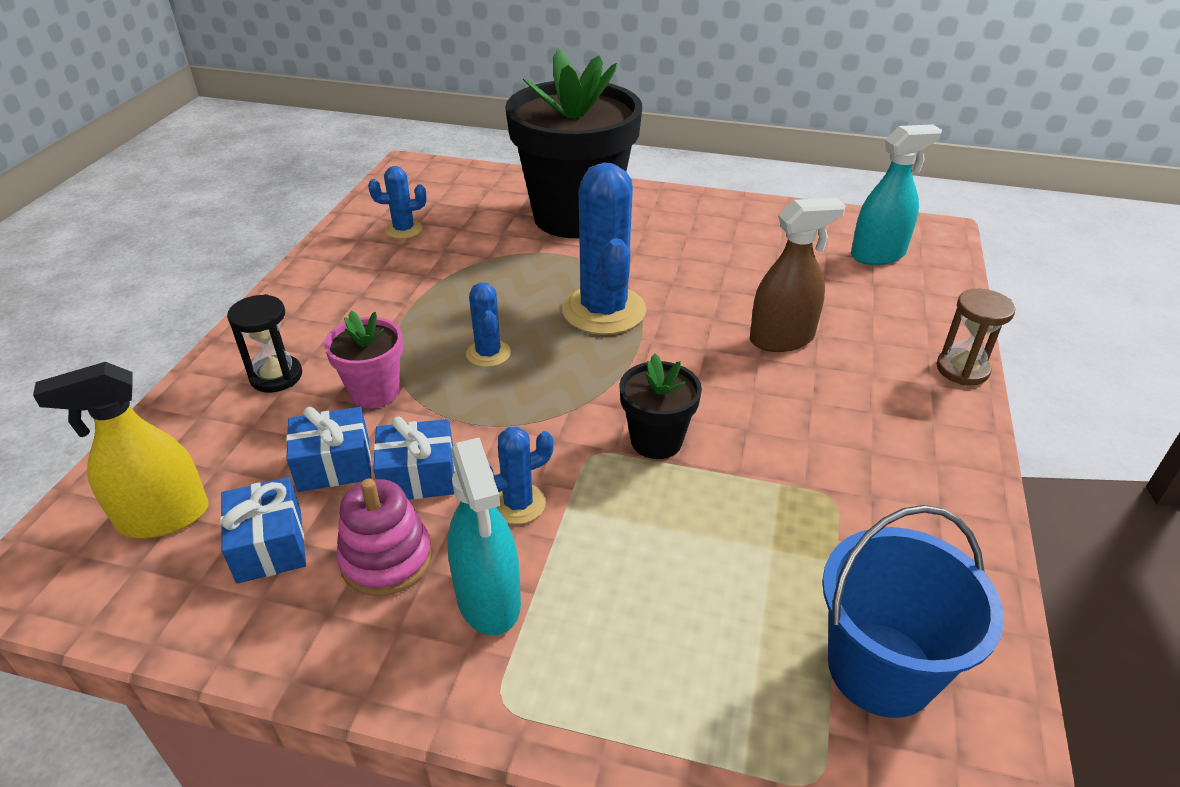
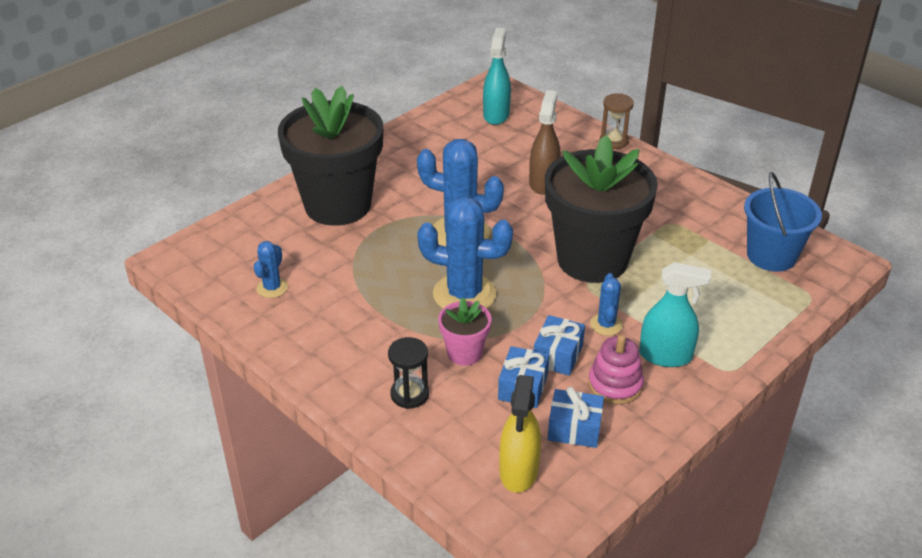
camera: 60 degrees left, 0 degrees up
(488, 354) = (464, 294): blue cactus -> blue cactus, size x2.01
(656, 440) = (592, 259): black flower pot -> black flower pot, size x2.26

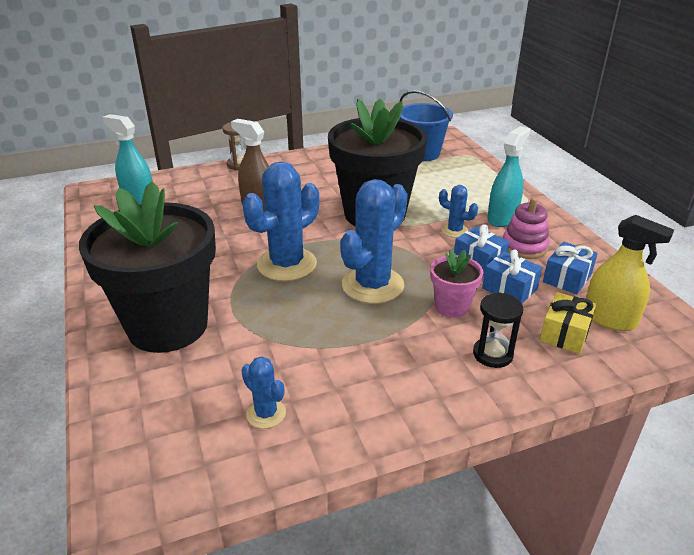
camera: 65 degrees left, 5 degrees down
(471, 439) = (564, 333): none -> yellow gift

